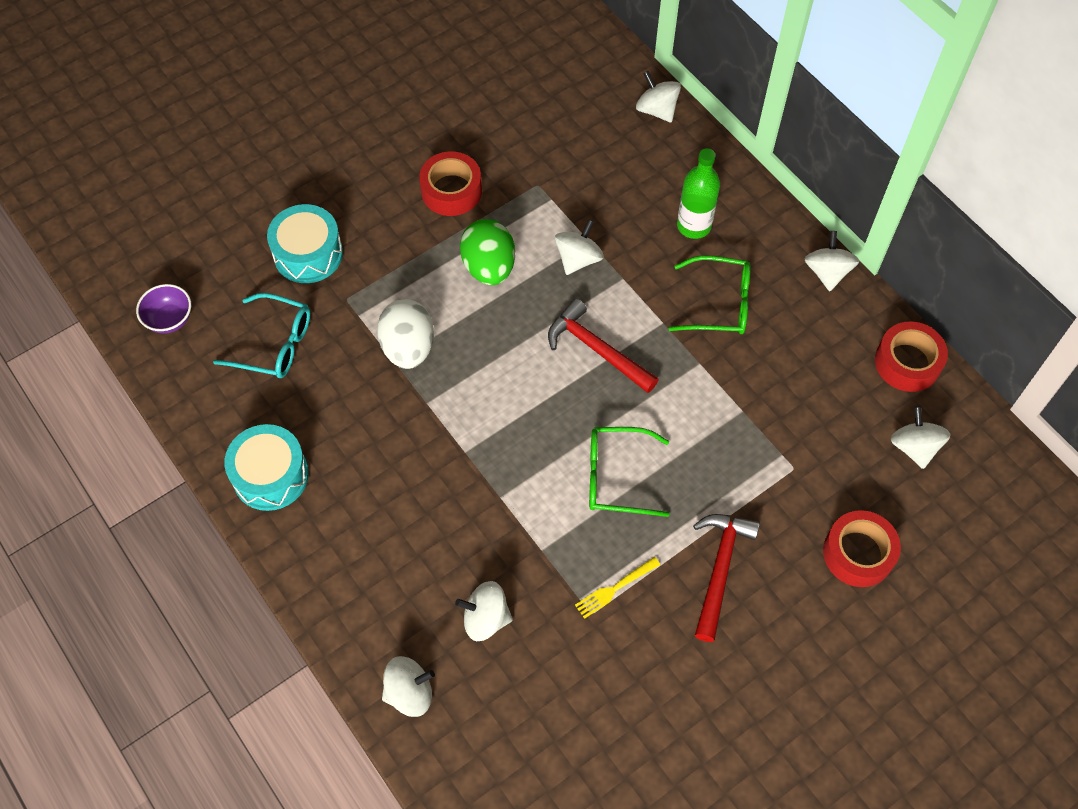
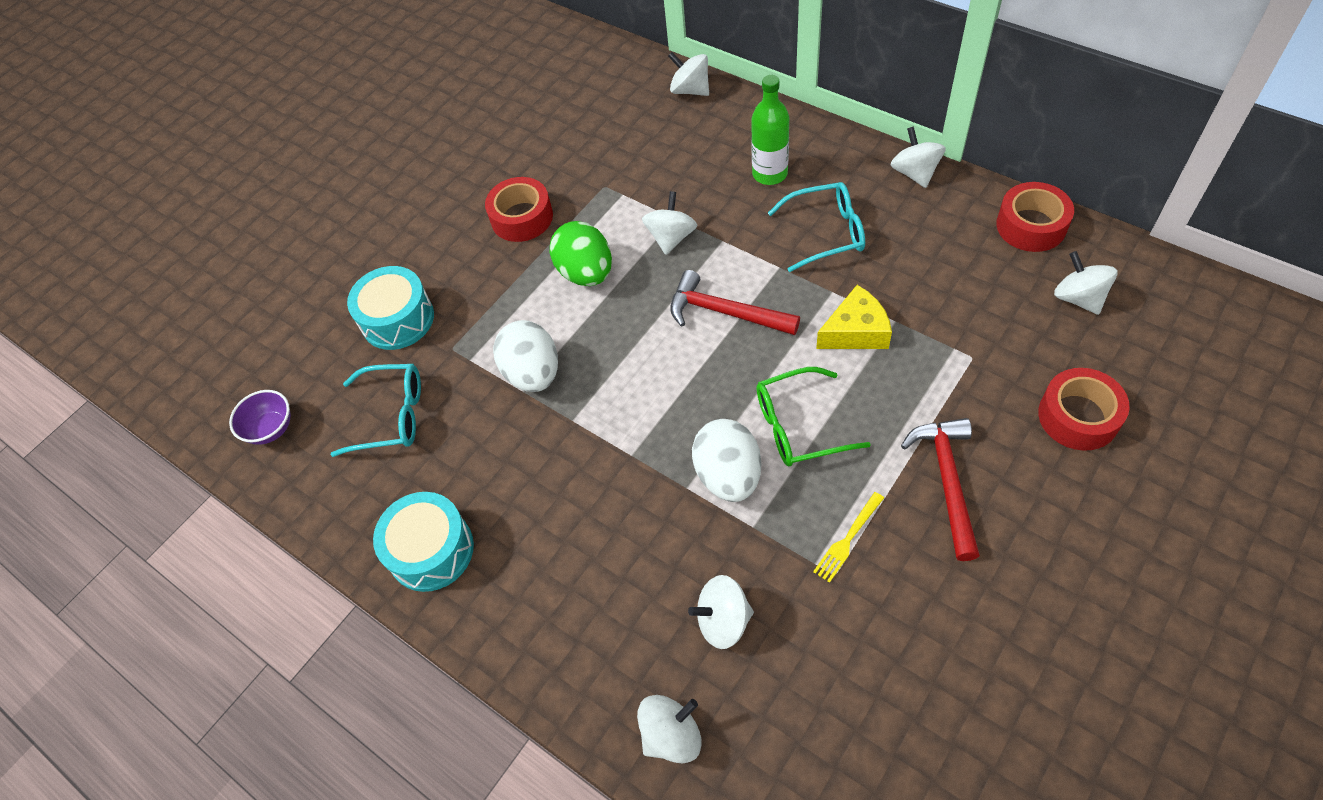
camera: 10 degrees left, 5 degrees down
(539, 499) = (728, 475): none -> white egg
(703, 408) = (856, 331): none -> yellow cheese
(720, 304) = (826, 232): green glasses -> turquoise glasses

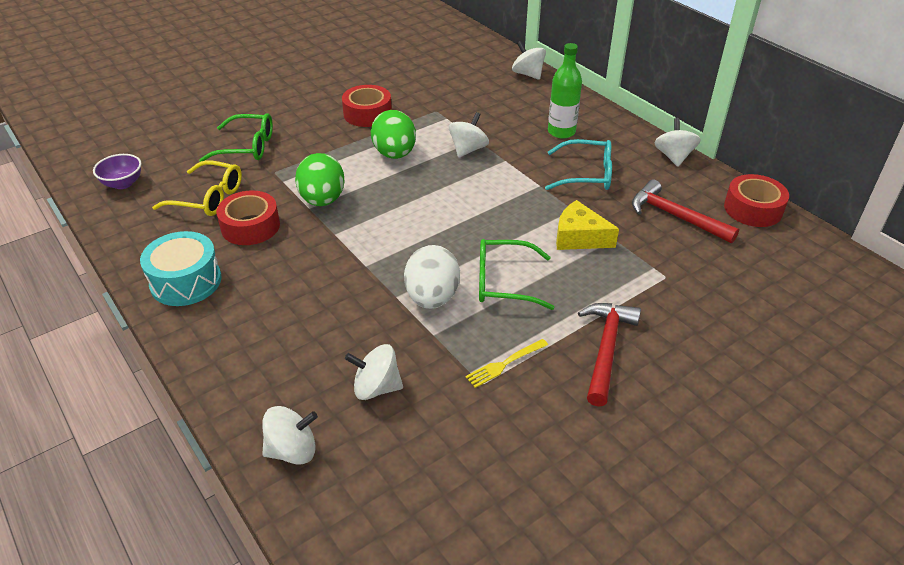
camera: 10 degrees right, 15 degrees down
(391, 416) = (208, 198): turquoise glasses -> yellow glasses
(397, 319) = (247, 147): turquoise drum -> green glasses
(533, 373) = (322, 200): white egg -> green egg
(725, 312) = (484, 201): red hammer -> red hammer (675, 216)
(856, 331) = (579, 237): yellow cheese -> yellow cheese turned 150 degrees counterclockwise
(1078, 298) = (772, 262): white spinning top -> none
(1078, 416) = (737, 337): red tape -> red tape (250, 226)

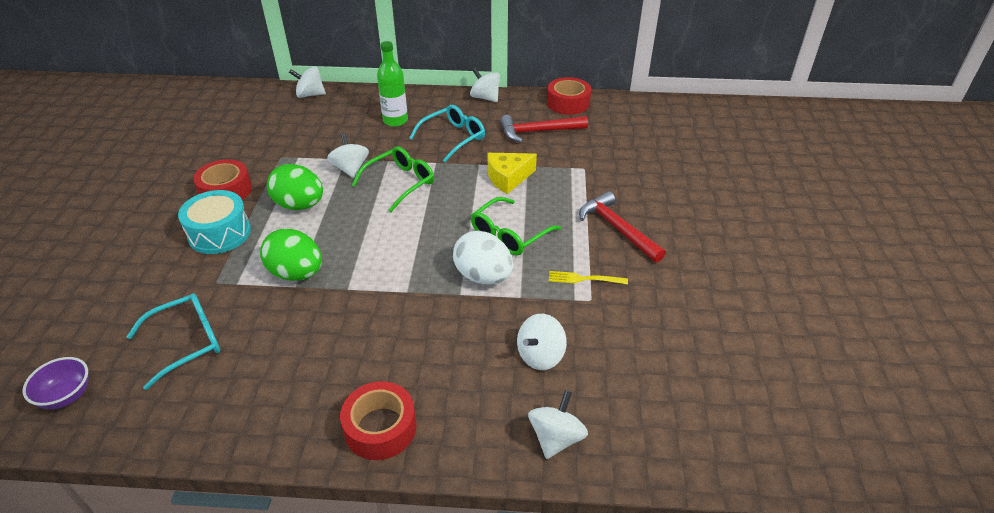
camera: 50 degrees left, 0 degrees up
(186, 281) = (282, 414): turquoise drum -> turquoise drum (219, 233)
(208, 198) = (187, 342): yellow glasses -> turquoise glasses
(247, 147) = (153, 281): green glasses -> green glasses (400, 183)
(250, 226) = (267, 334): red tape -> red tape (380, 428)
(505, 364) = (584, 279): yellow fork -> yellow fork turned 90 degrees clockwise

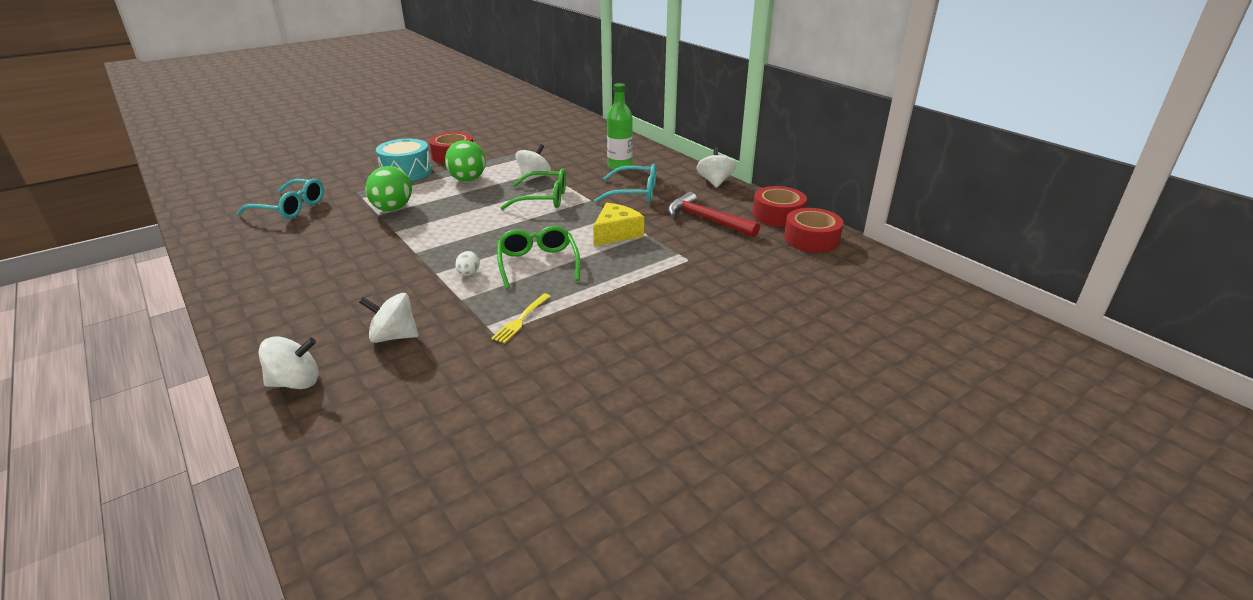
camera: 50 degrees right, 10 degrees down
(67, 396) = (218, 199): purple bowl -> none
(310, 95) = (601, 131): white spinning top -> none
(380, 428) = (255, 302): red tape -> red tape (811, 239)
(483, 276) = (468, 274): white egg -> white egg, size x0.45
(508, 178) = (616, 233): yellow cheese -> yellow cheese turned 105 degrees clockwise
(509, 235) = (538, 263): green glasses -> green glasses turned 75 degrees clockwise
(584, 279) = (521, 319): yellow fork -> yellow fork turned 120 degrees counterclockwise
(617, 229) = (619, 309): red hammer -> none

